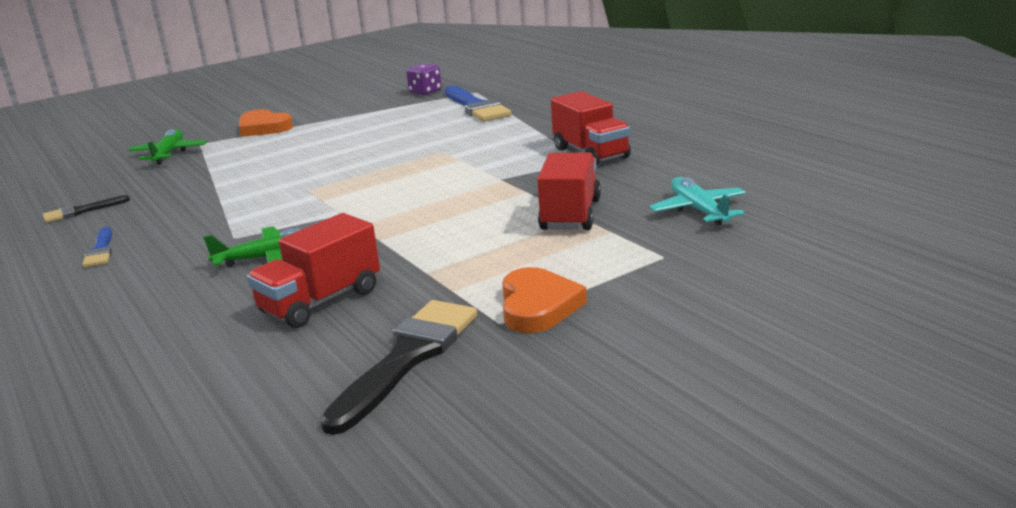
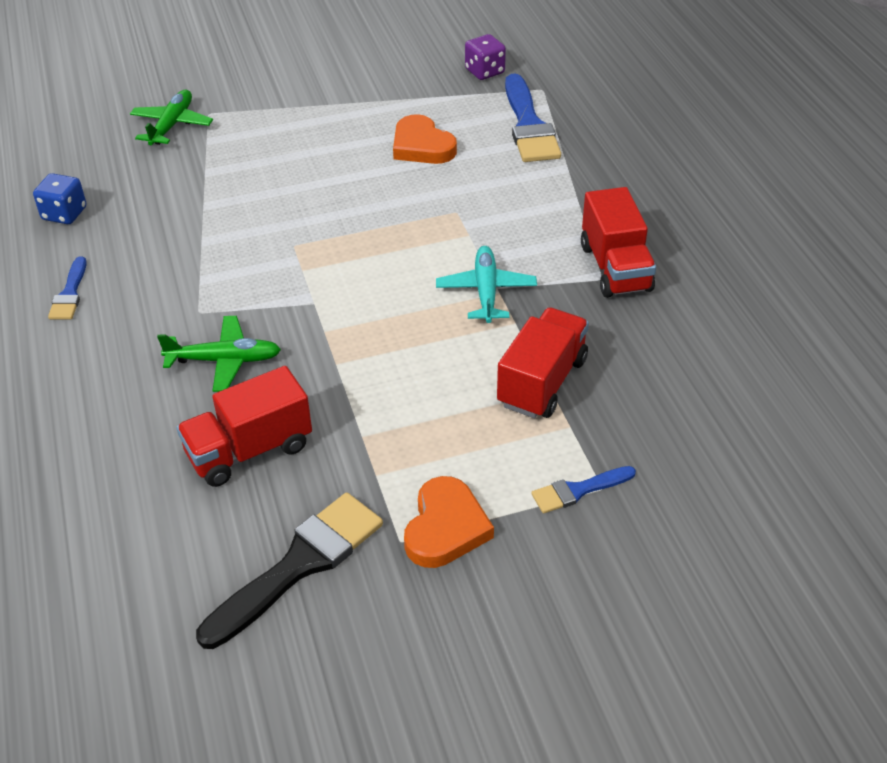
camera: 15 degrees right, 20 degrees up
(81, 211) = (64, 214): black brush -> blue dice
(263, 128) = (283, 99): orange heart -> orange heart (422, 146)
(643, 262) = (578, 490): none -> blue brush
(698, 210) = (678, 418): turquoise plane -> turquoise plane (486, 291)

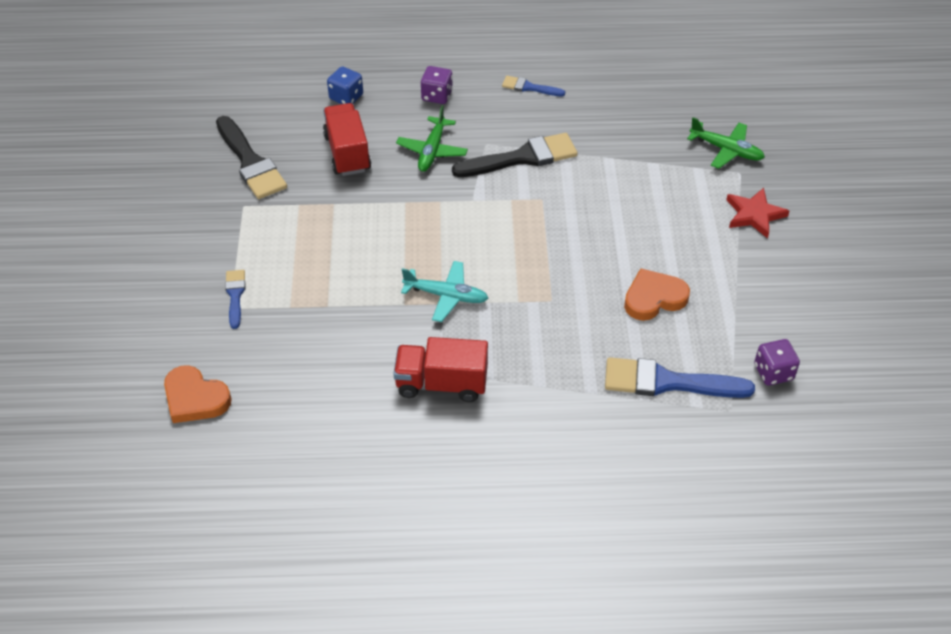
camera: 105 degrees right, 5 degrees up
(64, 214) = (621, 88): blue dice -> blue dice (346, 97)
(99, 382) = (437, 96): none -> purple dice
(220, 274) = (522, 158): none -> black brush
(274, 99) = (754, 215): none -> red star
(445, 527) = (242, 227): orange heart -> orange heart (195, 398)
(542, 382) = (338, 303): red truck -> none

